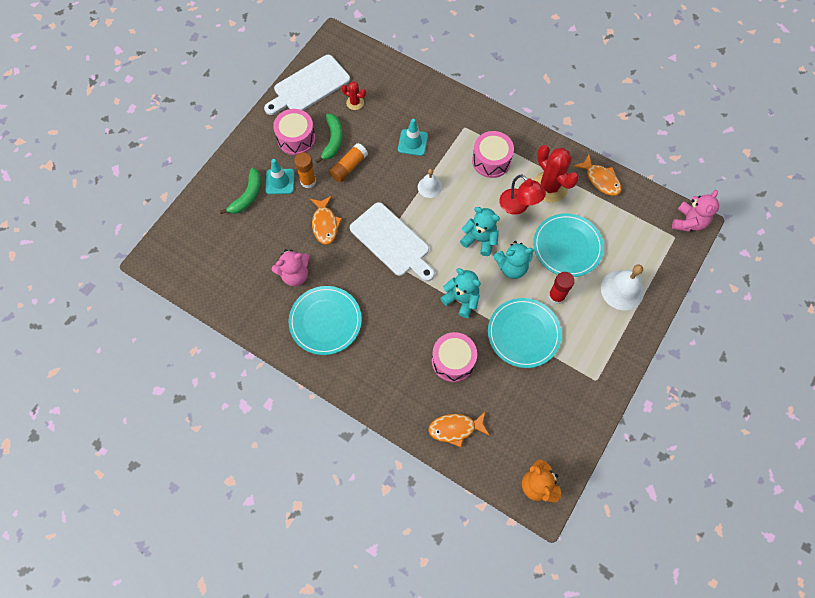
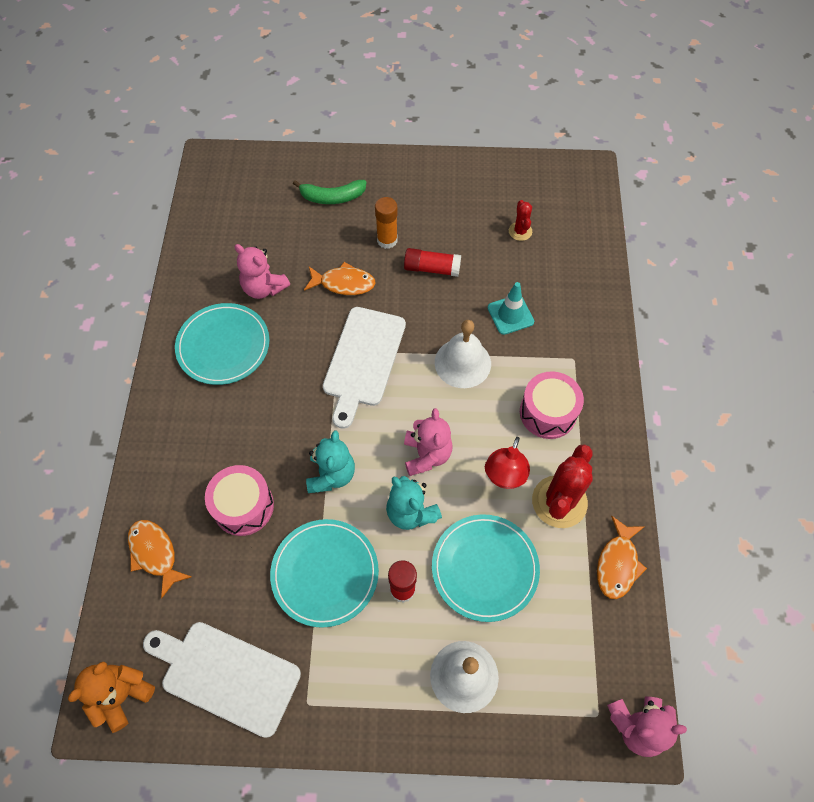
camera: 60 degrees right, 5 degrees down
(280, 181) = (369, 215): turquoise traffic cone -> none
(296, 138) = (433, 202): pink drum -> none
(309, 86) = (508, 179): white cutting board -> white cutting board (226, 675)
(325, 224) = (343, 283): orange fish -> orange fish turned 135 degrees counterclockwise
(333, 141) = (454, 236): green banana -> none
(349, 167) = (432, 268): orange glue stick -> red glue stick
(429, 187) = (462, 363): white bell -> white bell, size x1.66
(480, 239) = (426, 455): turquoise teddy bear -> pink teddy bear

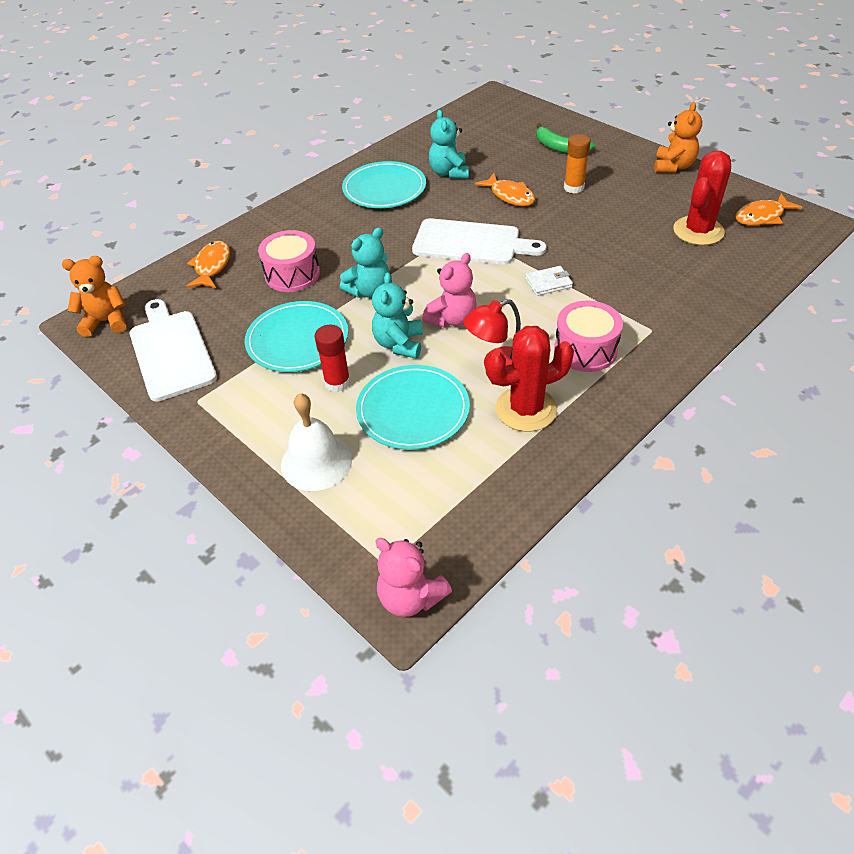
camera: 45 degrees right, 15 degrees down
(264, 288) = (449, 173): pink teddy bear -> turquoise teddy bear
(363, 360) = (471, 243): white cutting board -> white cutting board turned 135 degrees counterclockwise
(432, 268) = (591, 218): red glue stick -> none
(442, 167) = (673, 167): none -> orange teddy bear
(462, 363) = (548, 283): white bell -> white wallet
(510, 315) = (626, 275): turquoise traffic cone -> none
(520, 231) = (698, 231): red cactus -> red cactus, size x1.95
(617, 563) = (528, 480): orange fish -> orange fish (761, 216)

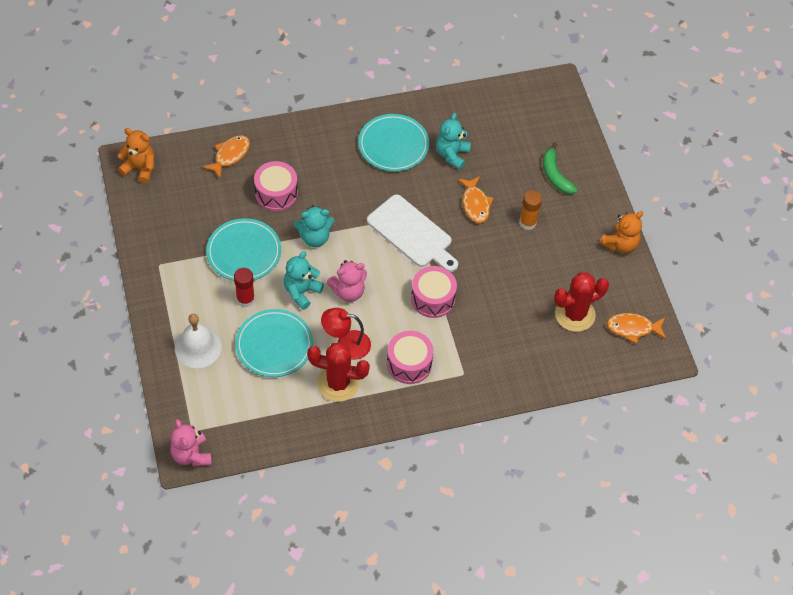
camera: 25 degrees right, 10 degrees up
(171, 351) = (165, 217): white cutting board -> none
(548, 283) = (433, 298): white wallet -> pink drum

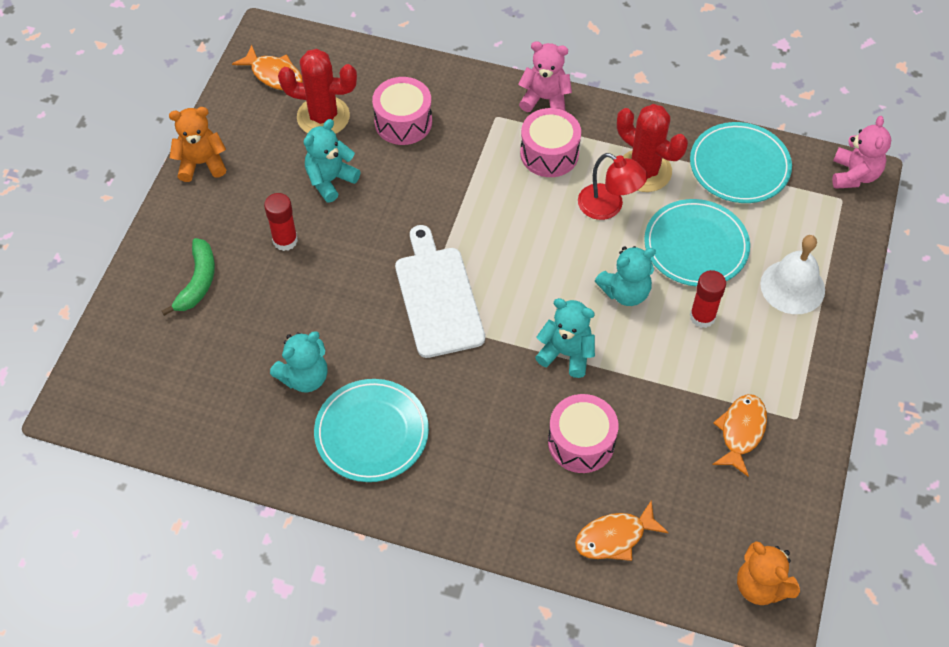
camera: 145 degrees left, 0 degrees up
(244, 252) = (672, 379): turquoise plate -> turquoise plate (739, 166)
(348, 291) = (567, 265): pink teddy bear -> pink teddy bear (545, 99)
(433, 298) = (470, 209): pink drum -> pink drum (403, 122)
(475, 204) = (329, 295): orange fish -> orange fish (741, 432)
(527, 222) = (285, 240): orange glue stick -> red glue stick
(533, 273) = (330, 180): none -> turquoise teddy bear

